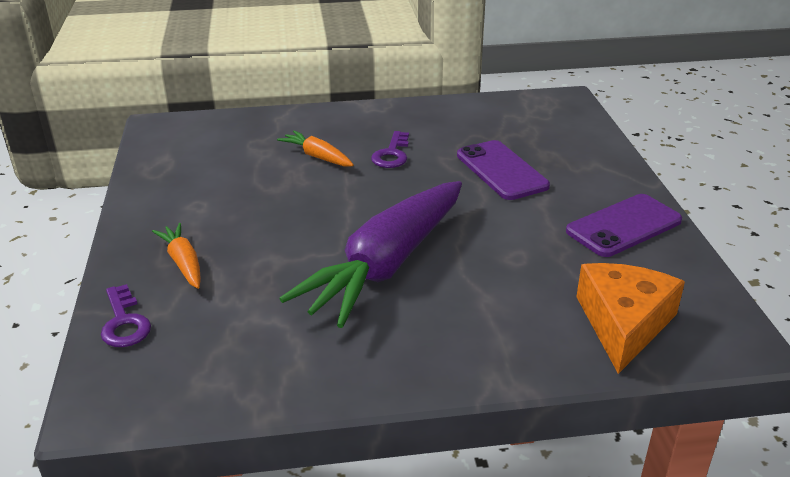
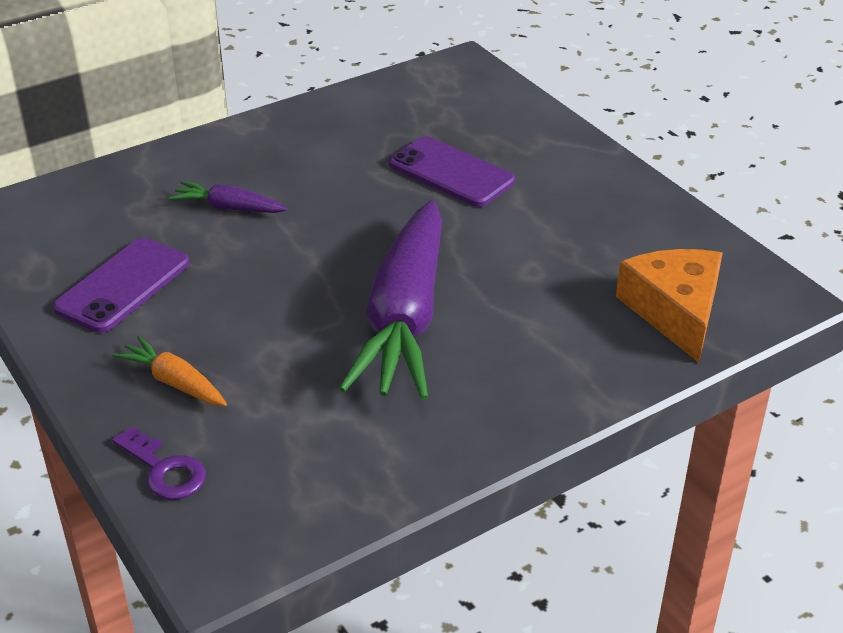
camera: 25 degrees left, 5 degrees up
(317, 156) = (228, 208): orange carrot -> purple carrot
(392, 154) = (315, 183): purple key -> none
(623, 226) = (615, 206): purple phone -> purple phone (123, 285)

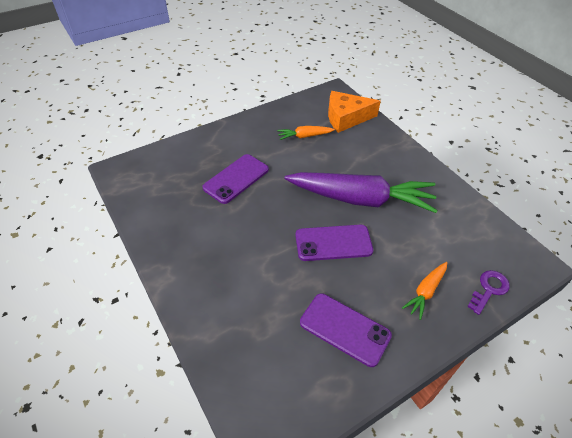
camera: 90 degrees left, 10 degrees up
(228, 208) = (263, 279): purple carrot -> none
(295, 280) = (333, 243): none -> purple phone
(591, 249) = (304, 136): none -> orange carrot

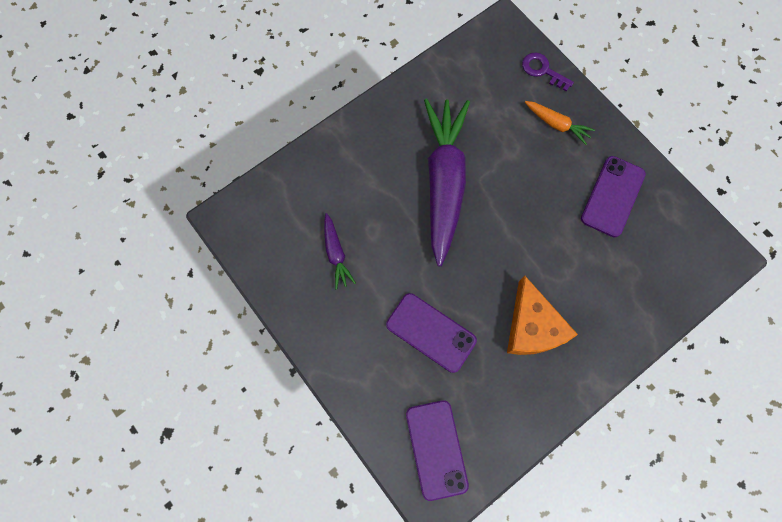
camera: 95 degrees left, 25 degrees up
(304, 136) = (336, 254): orange carrot -> purple carrot
(333, 243) = (513, 210): purple phone -> purple phone (436, 449)
(346, 118) = (290, 201): orange cheese -> orange cheese (532, 326)

